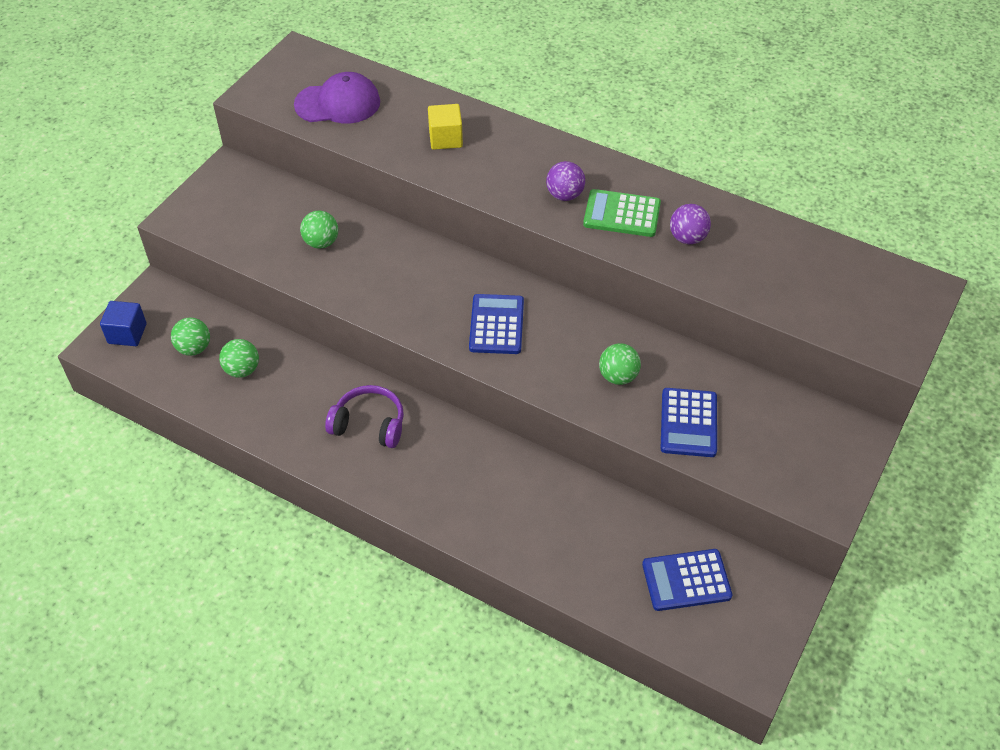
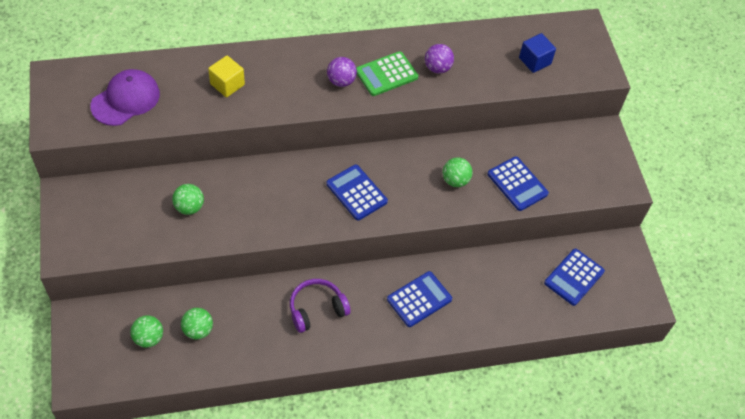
camera: 45 degrees left, 5 degrees up
(127, 333) = (88, 360): blue cube -> blue cube (534, 61)
(483, 484) = (419, 299): none -> blue calculator

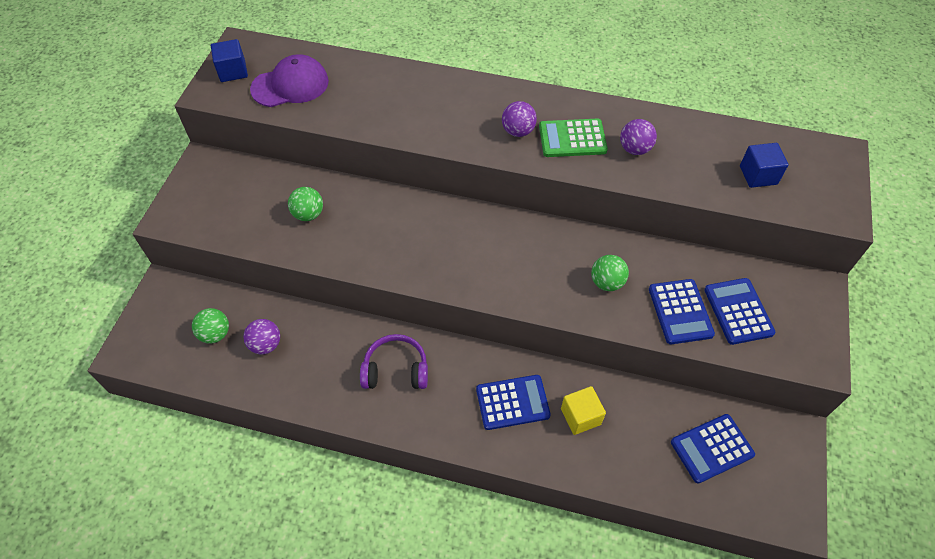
camera: 30 degrees right, 0 degrees up
(64, 102) = (233, 71): none -> blue cube
(198, 330) = (266, 344): green ball -> purple ball
(227, 84) = (397, 100): yellow cube -> yellow cube (580, 416)
(356, 193) = (487, 258): blue calculator -> blue calculator (738, 311)

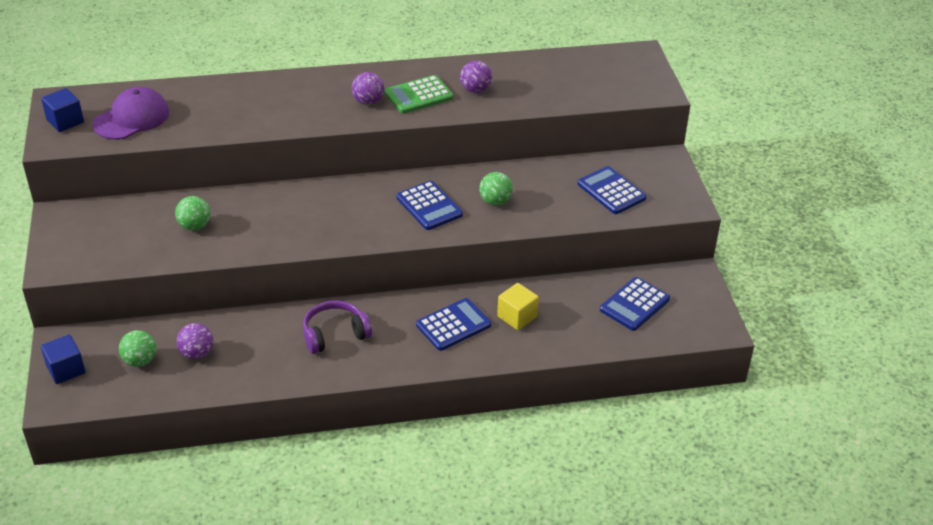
camera: 25 degrees left, 15 degrees down
(680, 312) = (565, 204): blue calculator -> blue calculator (429, 206)
(758, 175) = (584, 83): blue cube -> blue cube (66, 369)

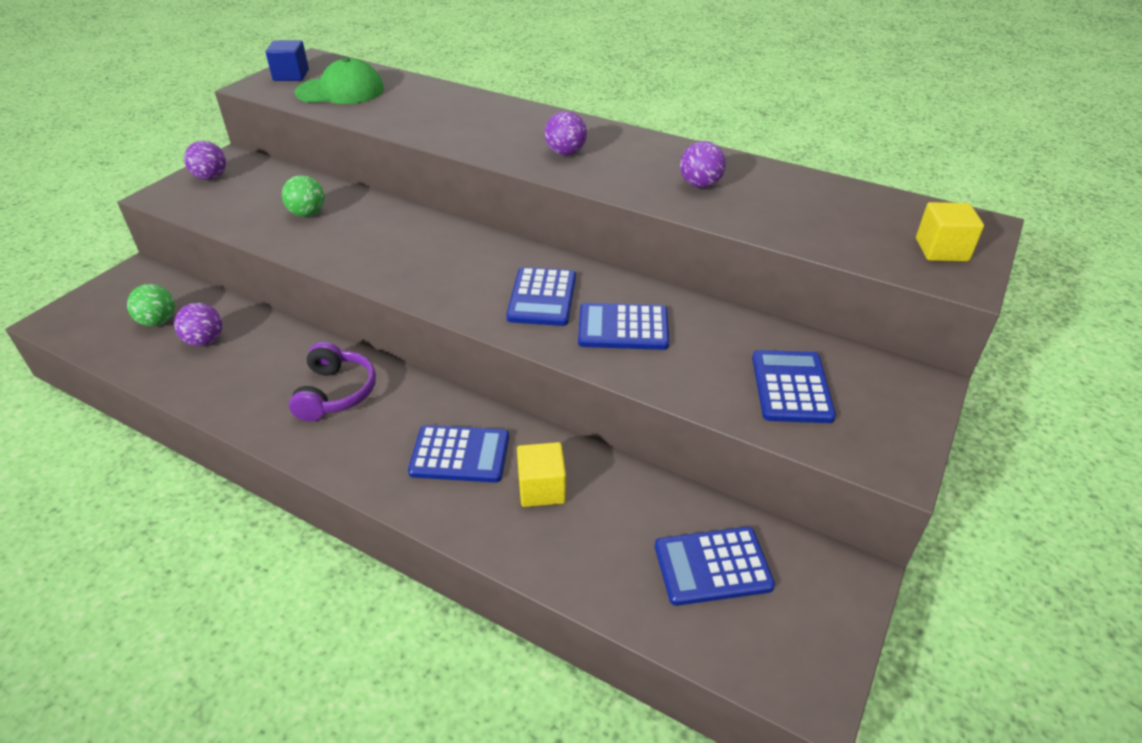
camera: 40 degrees right, 0 degrees up
(66, 369) = (103, 297): blue cube -> none
(69, 235) = (211, 177): none -> purple ball
(132, 118) = (340, 91): purple cap -> green cap
(335, 334) = (335, 393): purple headphones -> purple headphones turned 75 degrees clockwise
(418, 95) = (627, 167): green calculator -> none
(495, 201) = (623, 328): green ball -> blue calculator
(636, 78) = (941, 250): none -> yellow cube

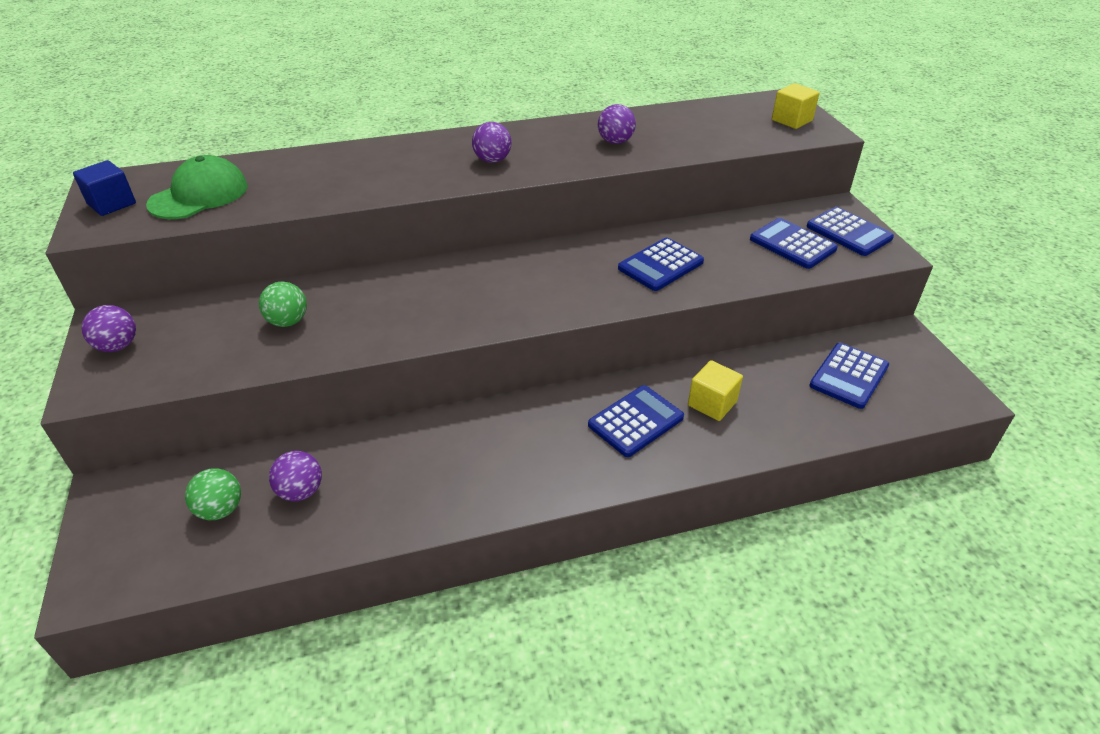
camera: 45 degrees left, 0 degrees up
(335, 393) = (485, 447): purple headphones -> none
(542, 297) = (582, 276): blue calculator -> blue calculator (849, 232)

